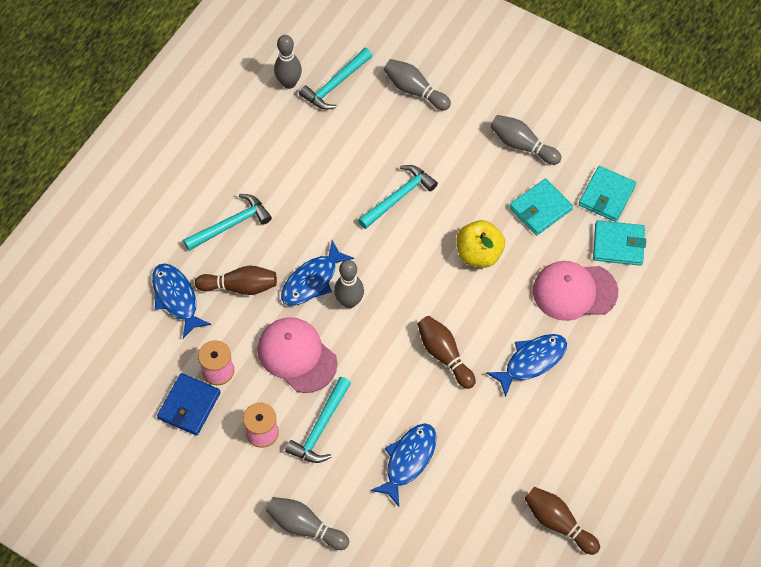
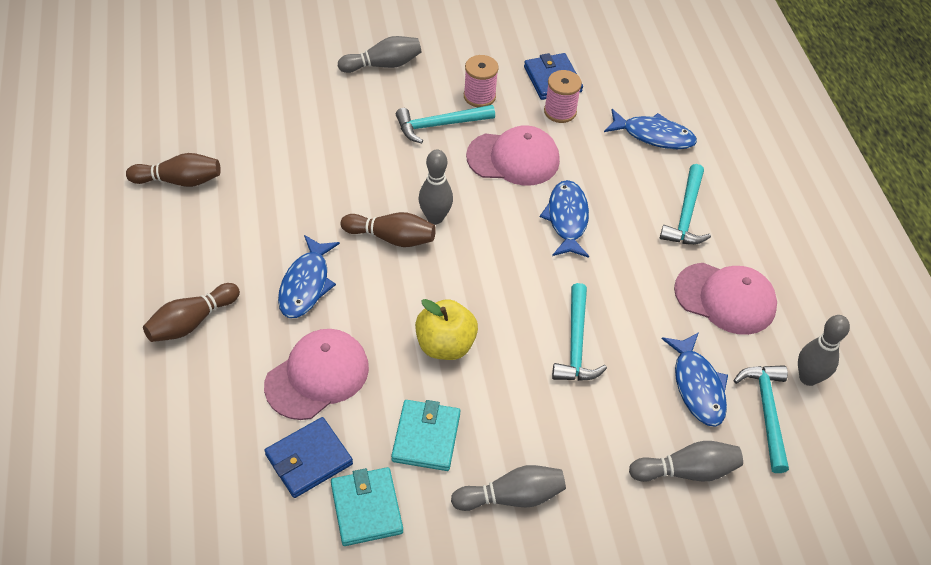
camera: 135 degrees right, 10 degrees down
(240, 286) = (618, 175): brown bowling pin -> brown bowling pin (192, 322)
(277, 156) = (725, 298): none -> pink cap
(320, 428) = (439, 125): turquoise hammer -> turquoise hammer turned 90 degrees counterclockwise
(349, 301) = (517, 224): grey bowling pin -> grey bowling pin (435, 217)
(408, 460) = (346, 147): blue fish -> blue fish (697, 386)
(618, 245) = (309, 459): turquoise wallet -> blue wallet

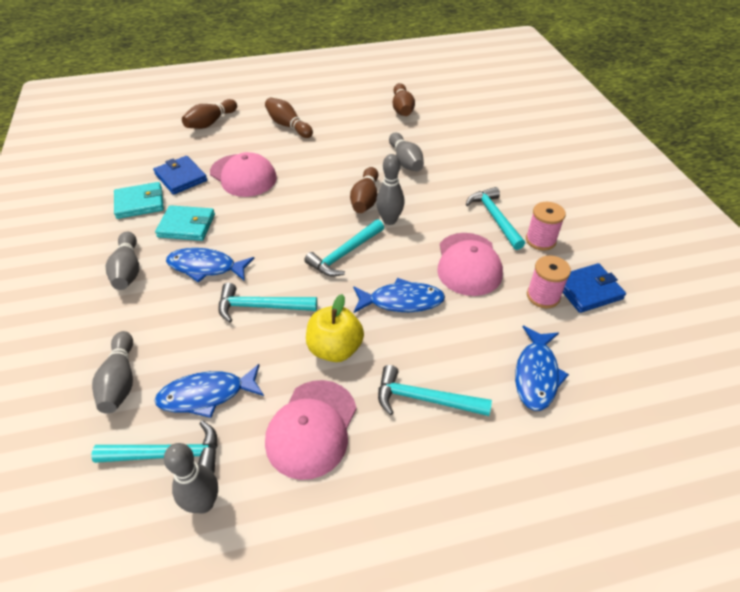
camera: 90 degrees right, 5 degrees down
(153, 433) = (210, 122): none -> brown bowling pin
(306, 284) = (319, 165): blue fish -> blue fish (206, 267)
(383, 65) = (554, 183): grey bowling pin -> grey bowling pin (405, 161)
(445, 345) = (264, 231): yellow apple -> yellow apple (335, 349)
(493, 264) = (344, 254): none -> turquoise hammer

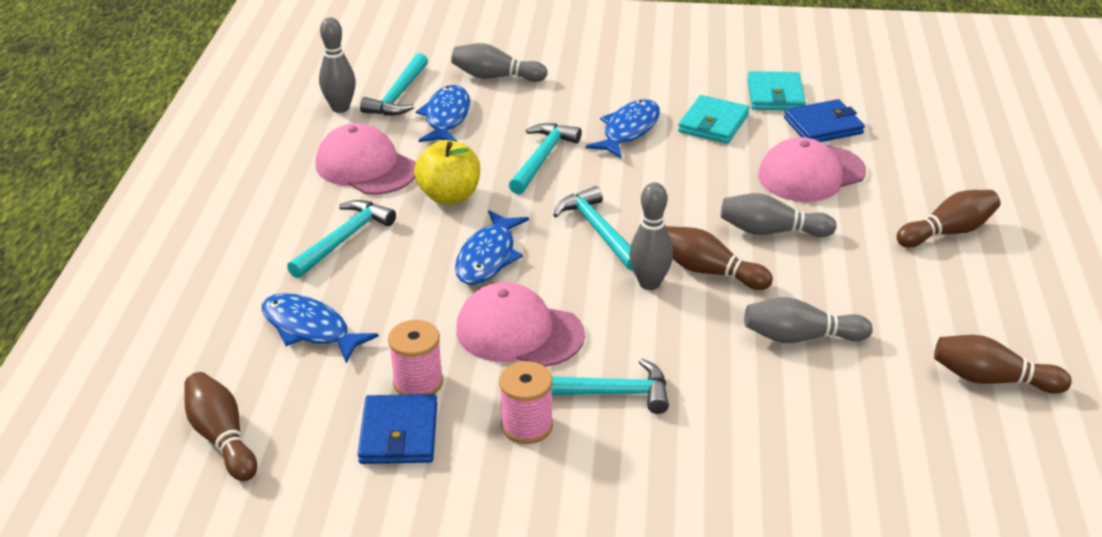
camera: 110 degrees right, 10 degrees down
(128, 270) = (650, 84): grey bowling pin -> grey bowling pin (771, 231)
(210, 122) = (972, 160): brown bowling pin -> brown bowling pin (222, 438)

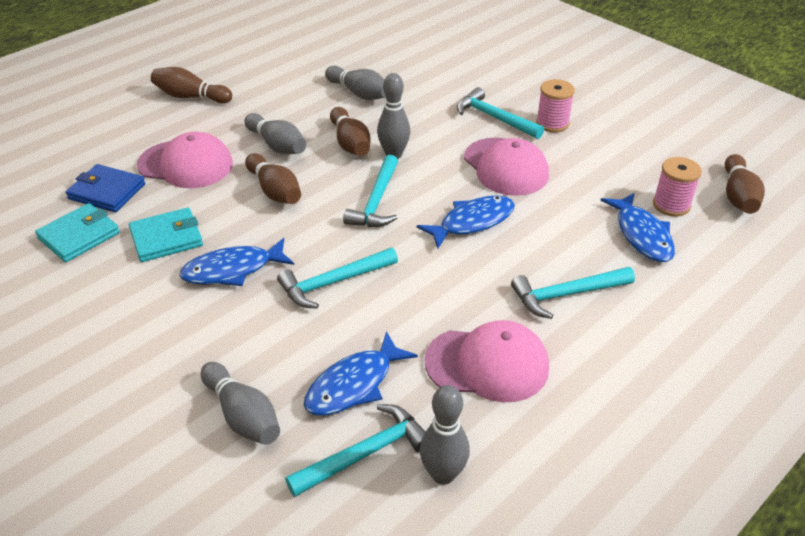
camera: 140 degrees left, 5 degrees up
(366, 167) = (487, 364): pink cap -> pink cap turned 75 degrees counterclockwise
(399, 433) = (627, 151): blue wallet -> none
(418, 382) = (594, 170): pink spool -> pink spool (671, 205)
(449, 196) = (446, 289): yellow apple -> none
(992, 379) = (308, 42): brown bowling pin -> brown bowling pin (274, 191)

